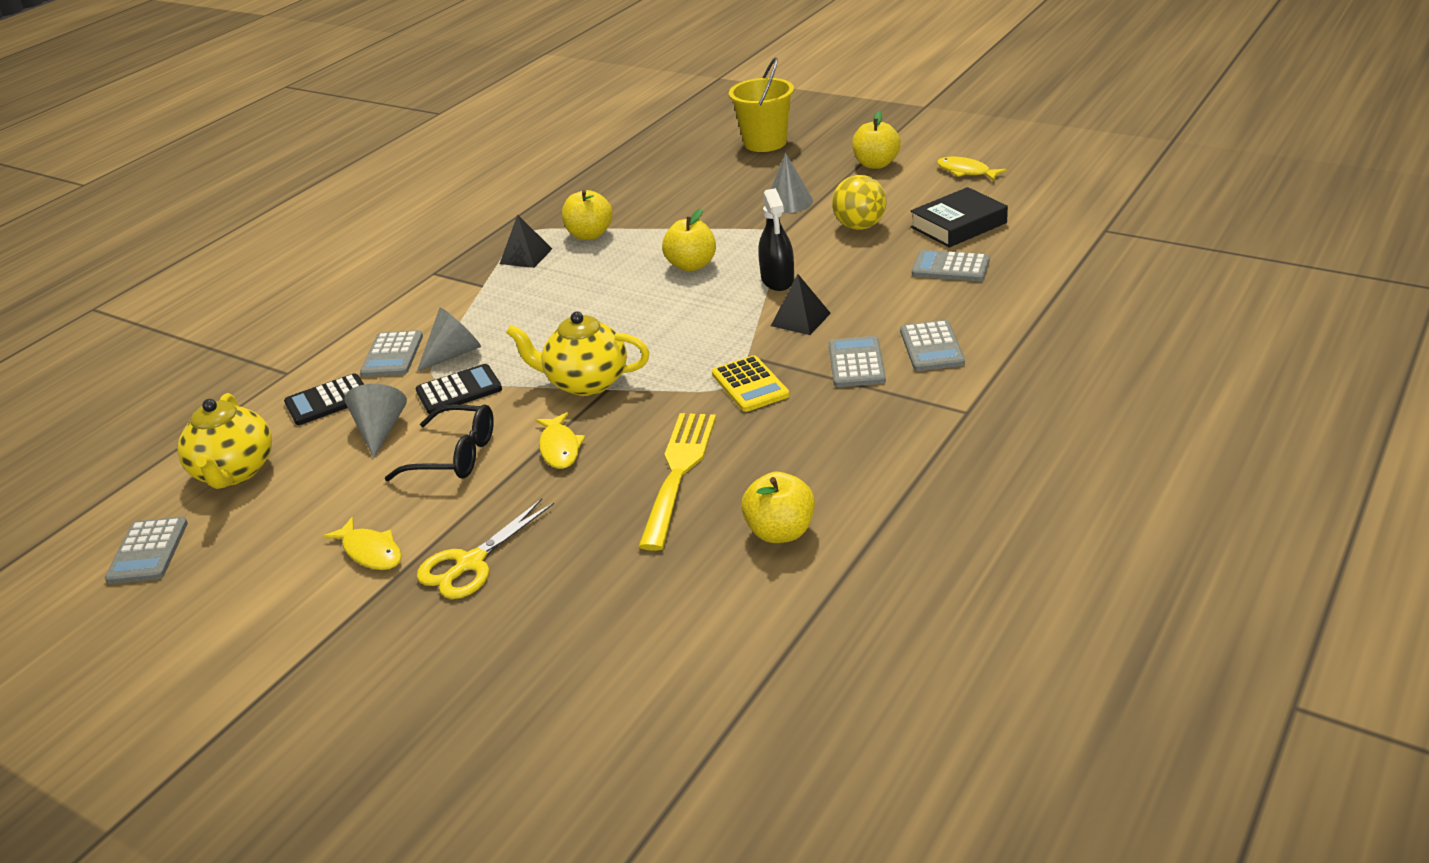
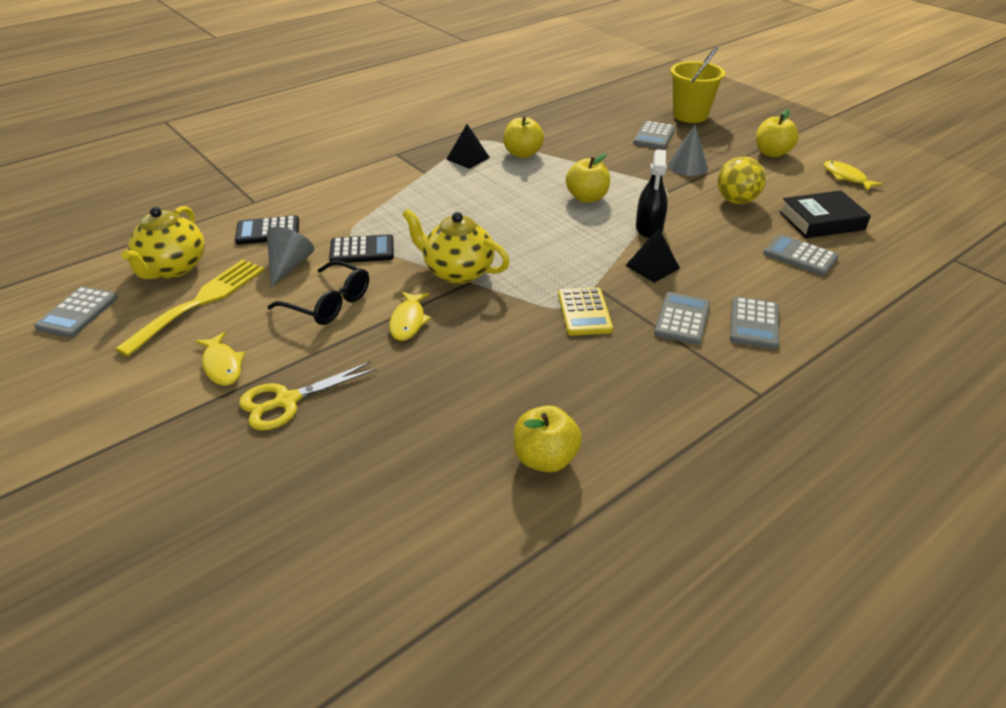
camera: 15 degrees right, 5 degrees up
(392, 355) = (332, 209): grey calculator -> grey calculator (654, 136)
(454, 354) = (375, 220): grey cone -> none
(678, 472) = (488, 373): yellow fork -> yellow fork (200, 302)

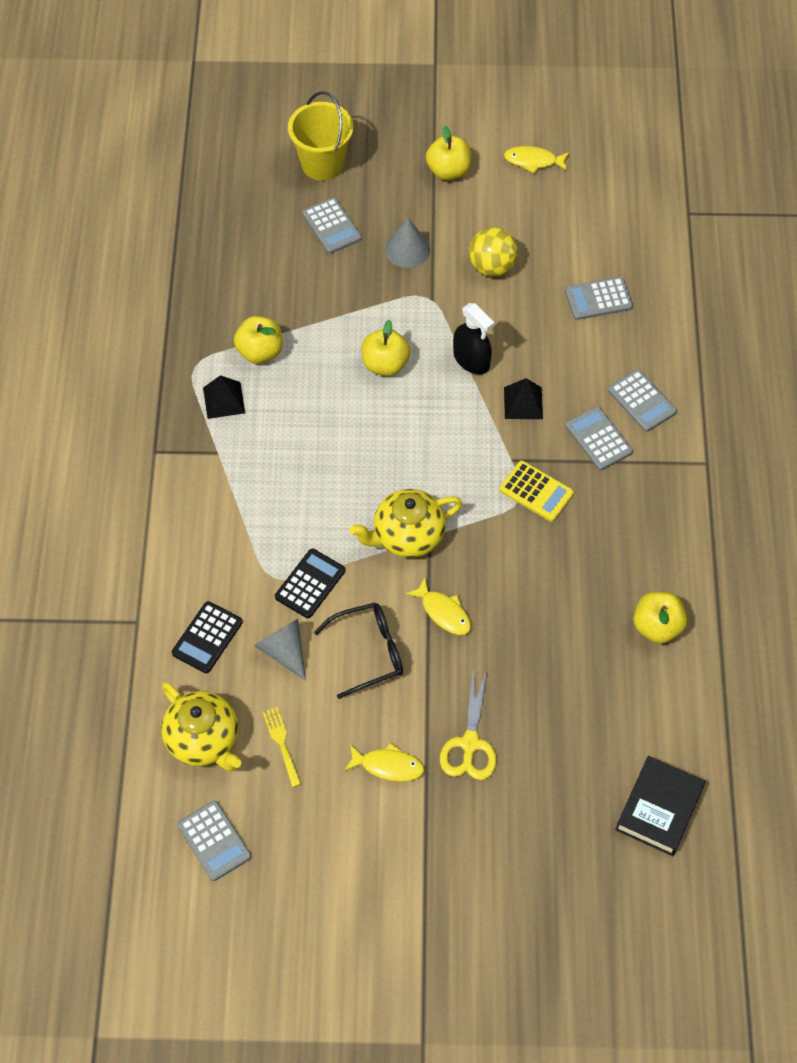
camera: 50 degrees left, 20 degrees up
(200, 302) = (281, 743): yellow fork -> yellow fork, size x0.50
(821, 221) = (572, 240): black book -> black book (659, 809)

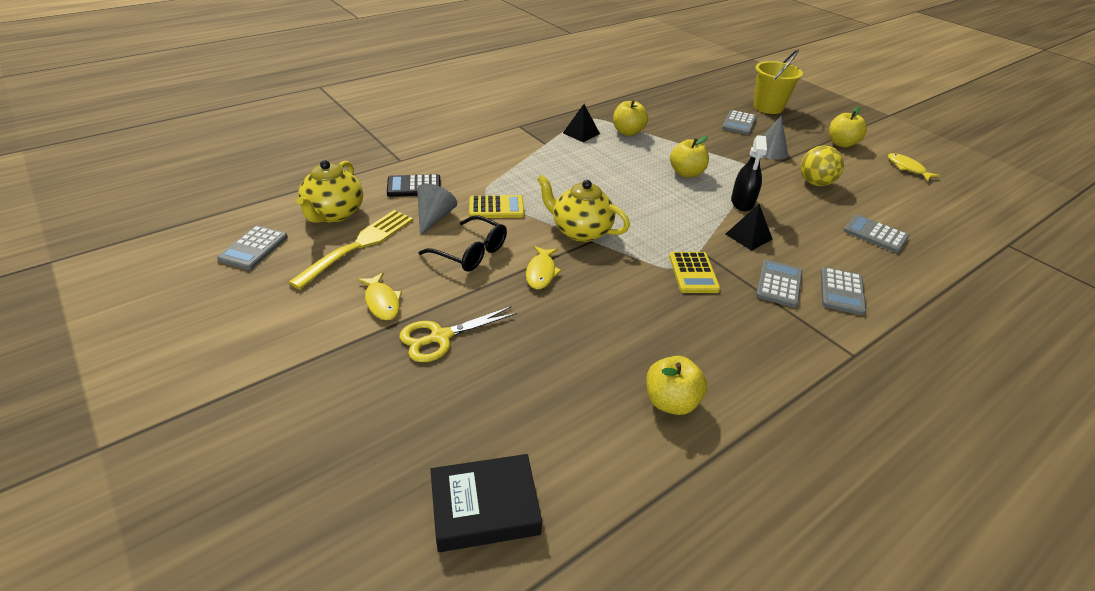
camera: 50 degrees right, 20 degrees down
(281, 743) = (359, 245): yellow fork -> yellow fork, size x1.98
(310, 584) = (496, 208): black calculator -> yellow calculator

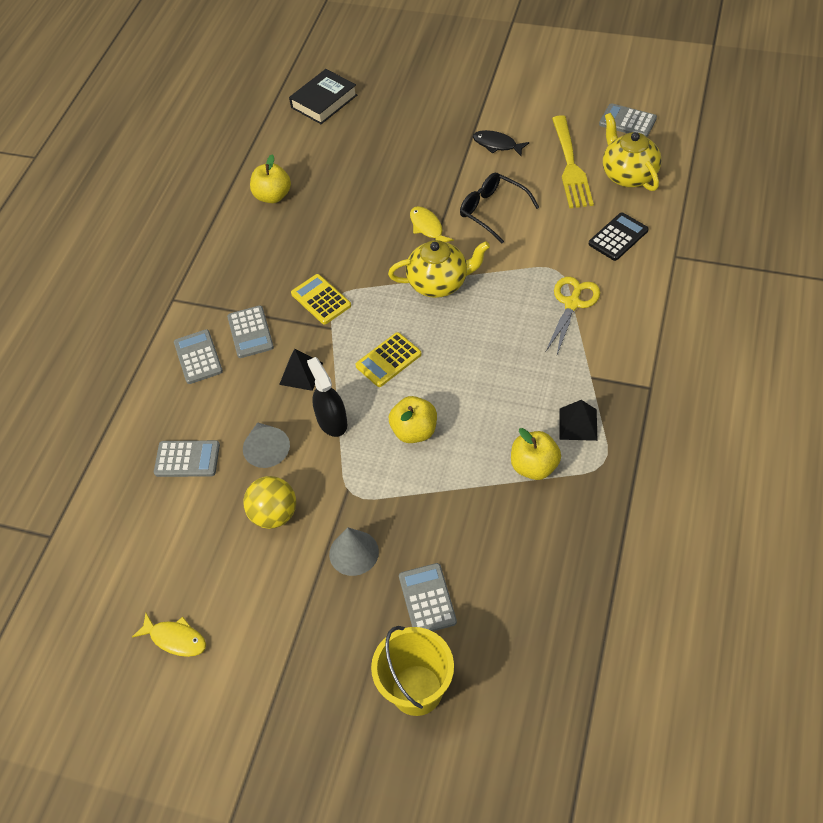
camera: 150 degrees right, 15 degrees up
(253, 248) = (627, 121): grey calculator -> grey calculator turned 45 degrees counterclockwise
(382, 302) = (497, 144): yellow fish -> black fish
(434, 217) = (558, 220): grey cone -> grey cone (267, 449)
(440, 337) = (435, 149): yellow scissors -> yellow scissors (572, 303)
(471, 252) = (492, 210): black glasses -> black glasses turned 45 degrees clockwise
(496, 208) = (528, 261): yellow calculator -> yellow calculator (388, 360)
(841, 144) = (274, 646): yellow apple -> none

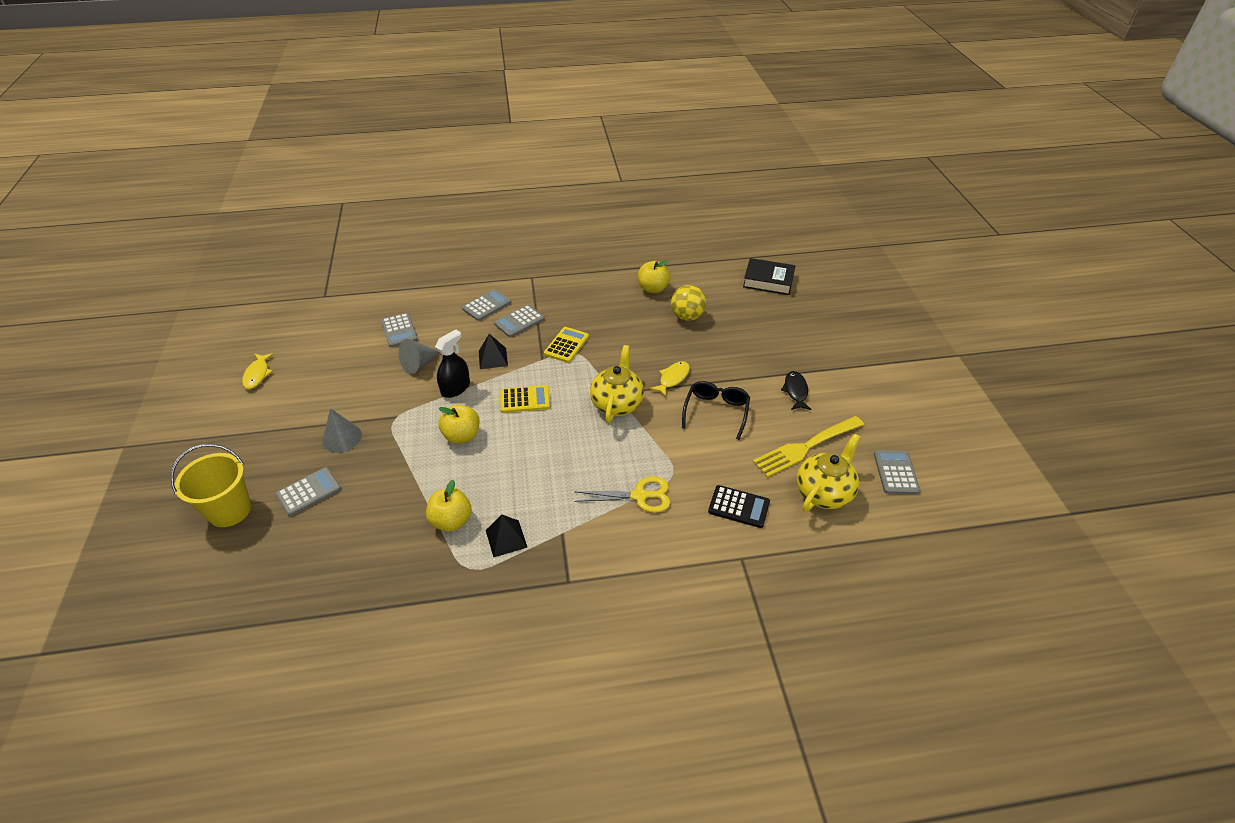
camera: 60 degrees right, 10 degrees down
(274, 514) = (365, 386): yellow ball -> yellow ball (687, 316)
(388, 360) = (525, 400): yellow calculator -> yellow calculator turned 150 degrees clockwise
(439, 283) = (617, 404): yellow teapot -> yellow teapot turned 135 degrees counterclockwise

